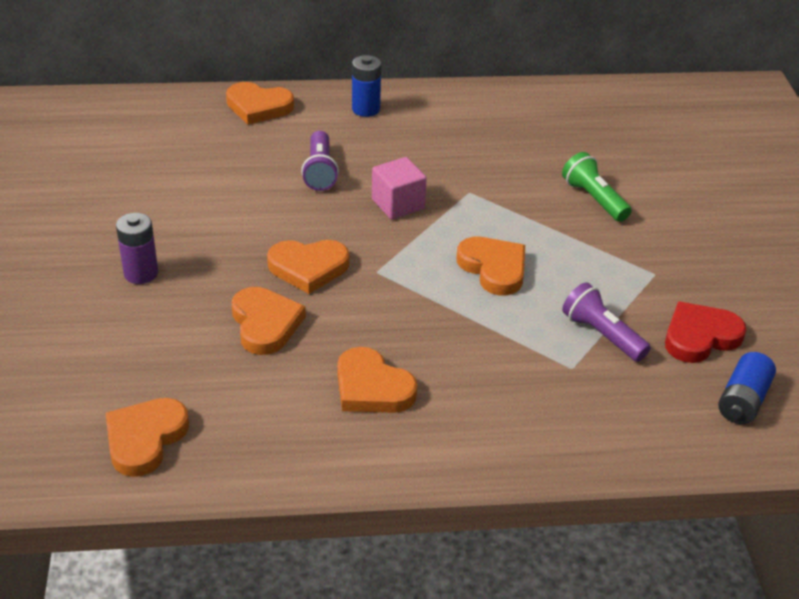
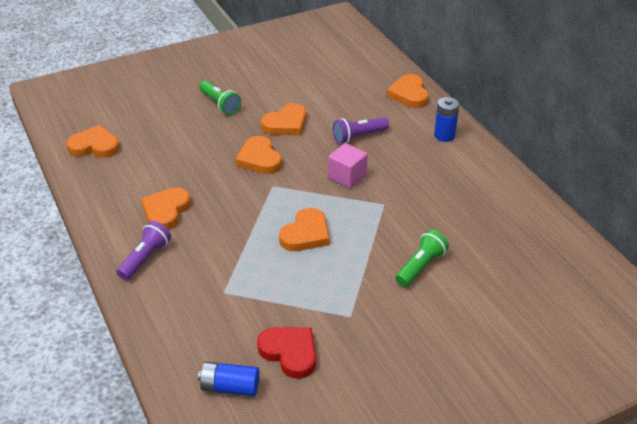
camera: 70 degrees right, 0 degrees up
(141, 273) = (220, 104): purple battery -> green flashlight
(265, 324) = (200, 158): orange heart -> orange heart (286, 124)
(602, 335) = (264, 300): purple flashlight -> purple flashlight (145, 258)

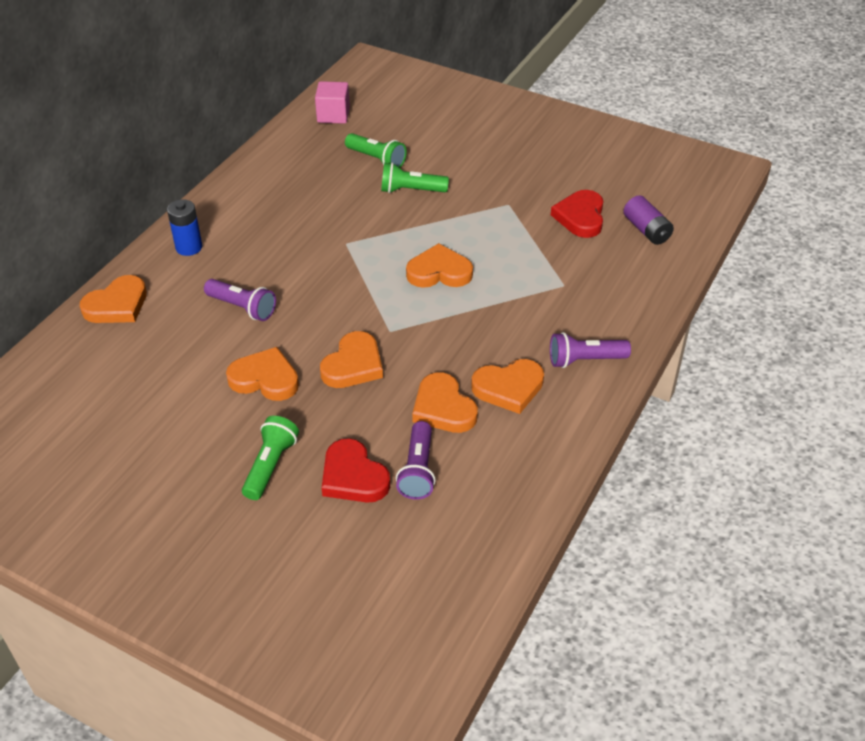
camera: 125 degrees left, 5 degrees up
(94, 146) = (467, 536): orange heart -> orange heart (443, 408)
(154, 149) = (418, 470): none -> purple flashlight
(179, 126) = (353, 476): none -> red heart
(230, 387) = (646, 230): blue battery -> purple battery
(347, 176) = (324, 285): pink cube -> pink cube (333, 115)
(484, 267) = (376, 159): none -> green flashlight

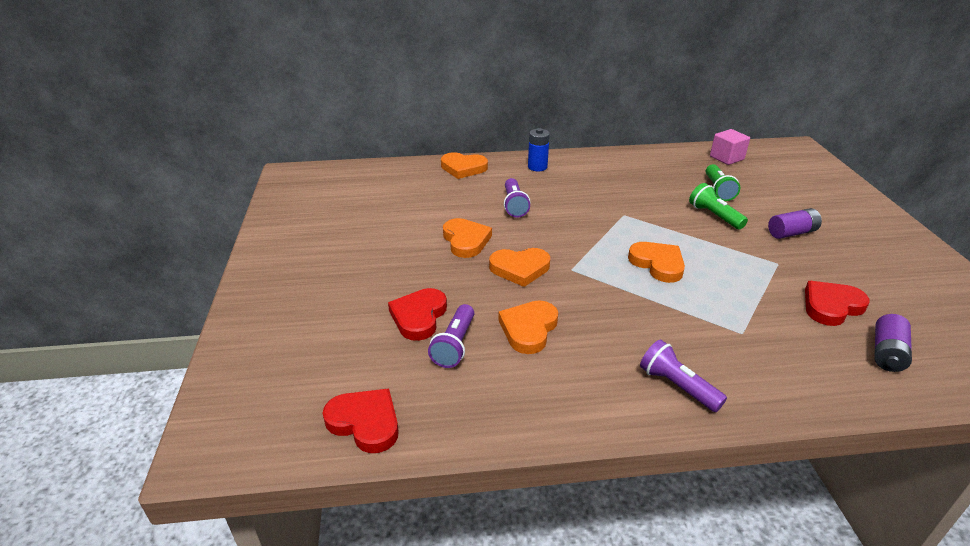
camera: 55 degrees right, 10 degrees down
(270, 466) = (395, 277): green flashlight -> none
(418, 470) = (454, 345): purple flashlight -> purple flashlight turned 45 degrees counterclockwise
(462, 581) = (365, 422): none -> red heart
(480, 167) = (791, 233): none -> purple battery
(508, 388) = (589, 354): orange heart -> none

